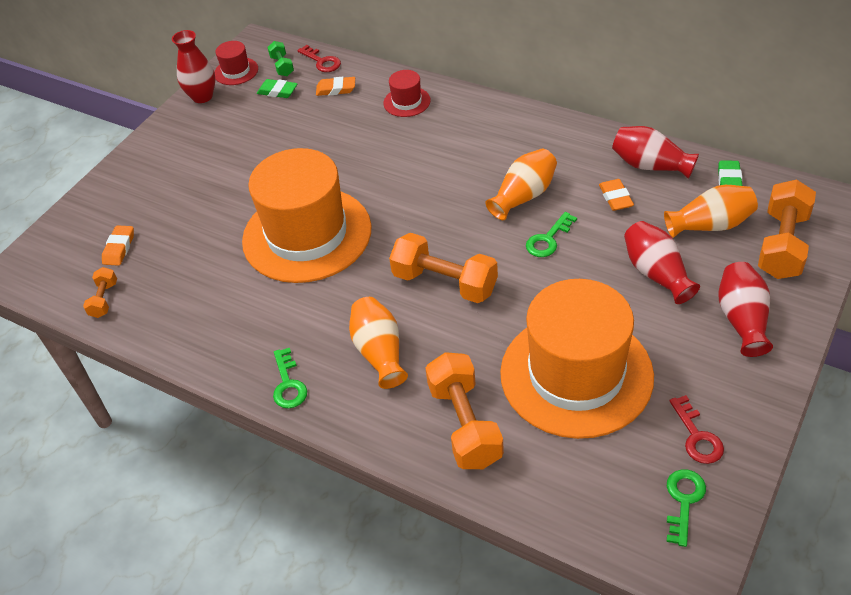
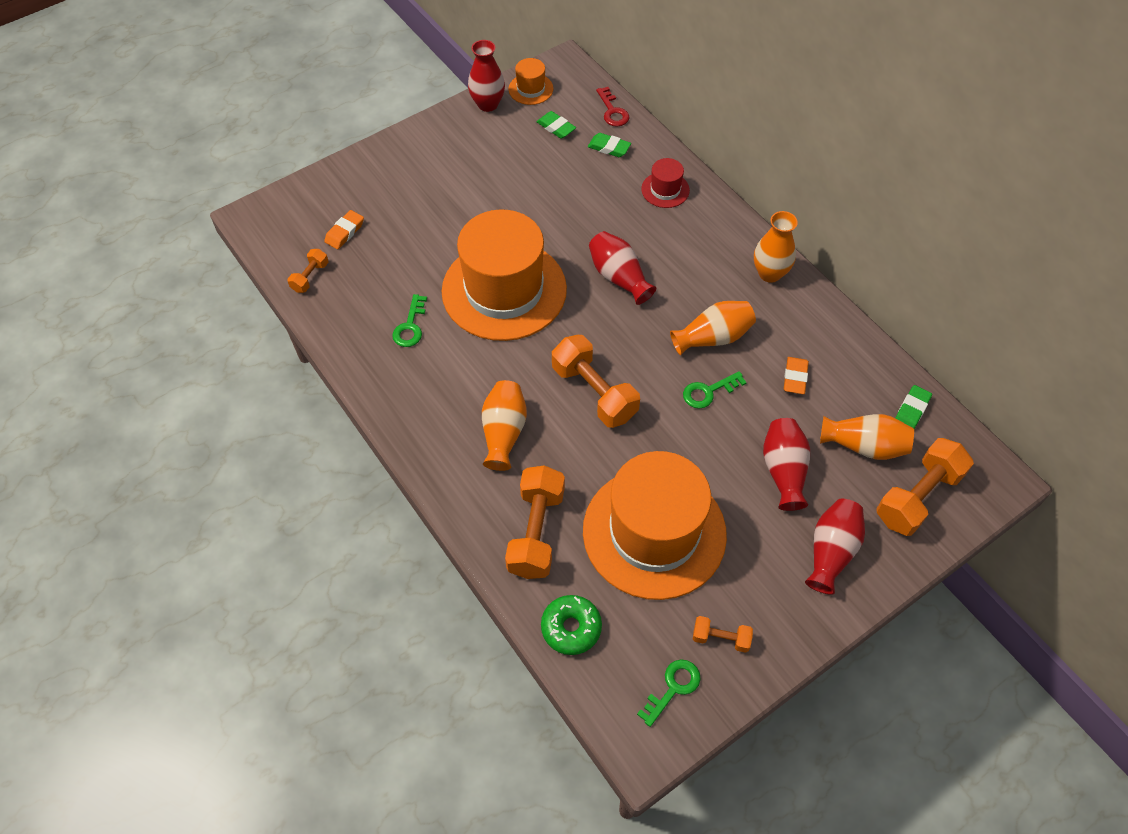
camera: 20 degrees right, 10 degrees up
(236, 71) = (531, 89): red hat -> orange hat
(282, 66) = (574, 101): green dumbbell -> none
(288, 384) = (415, 426): green key -> green key (410, 326)
(336, 89) = (609, 148): orange eraser -> green eraser
(539, 129) = (769, 273): none -> orange vase
(553, 494) = (571, 628): none -> green donut
(650, 165) = (848, 358): red vase -> red vase (619, 277)
(697, 436) = (720, 638): red key -> orange dumbbell

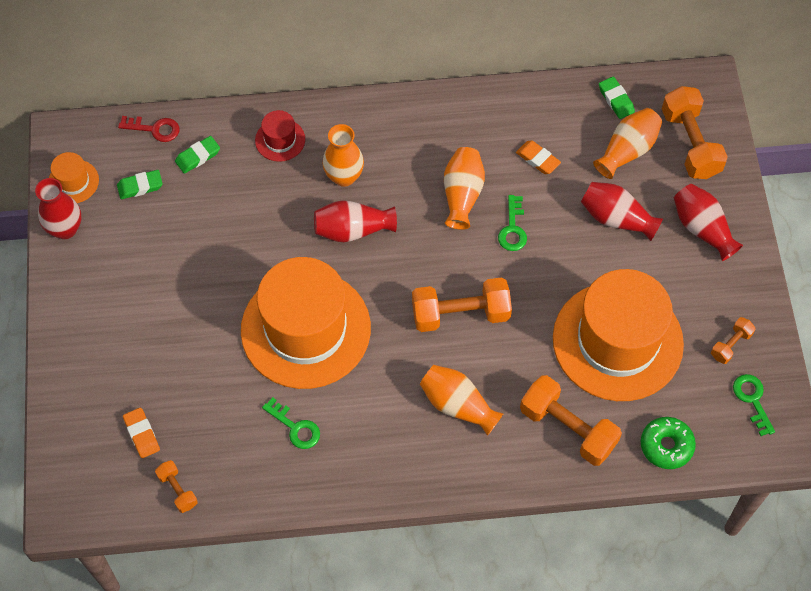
camera: 60 degrees left, 5 degrees up
(769, 273) = (424, 115): orange vase -> orange vase (344, 176)

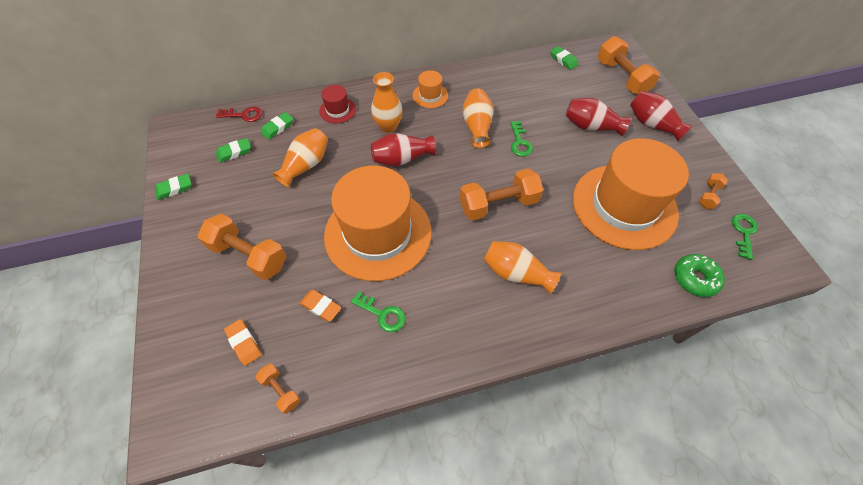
camera: 10 degrees left, 5 degrees down
(65, 229) = (174, 189): red vase -> green eraser
(73, 182) = (181, 156): orange hat -> orange hat (430, 95)
(537, 159) = (523, 99): orange eraser -> orange eraser (321, 307)
(568, 428) = (611, 277): orange dumbbell -> orange dumbbell (249, 255)
(627, 150) = (582, 86): orange vase -> orange vase (306, 165)
(752, 400) = (743, 232): green key -> green key turned 45 degrees clockwise

